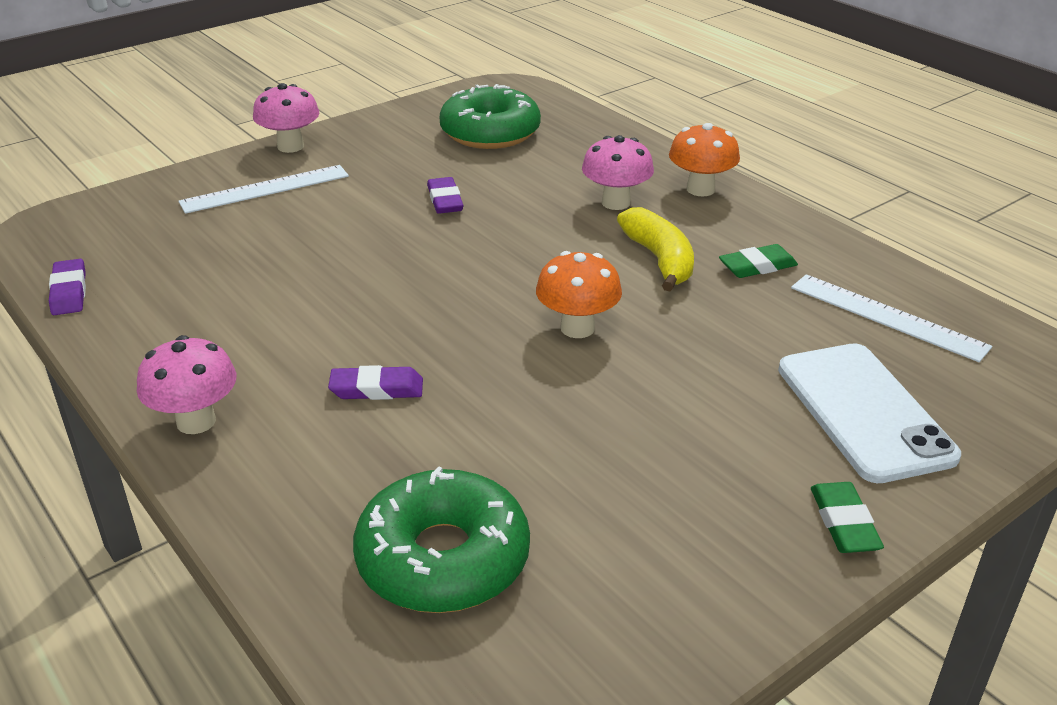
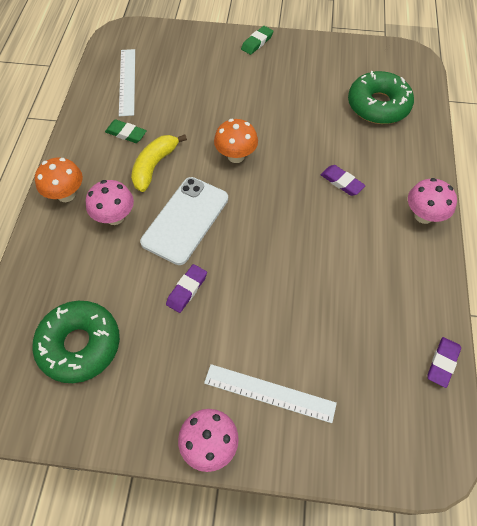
camera: 135 degrees left, 25 degrees up
(864, 412) = (197, 61): white phone -> white phone (185, 220)

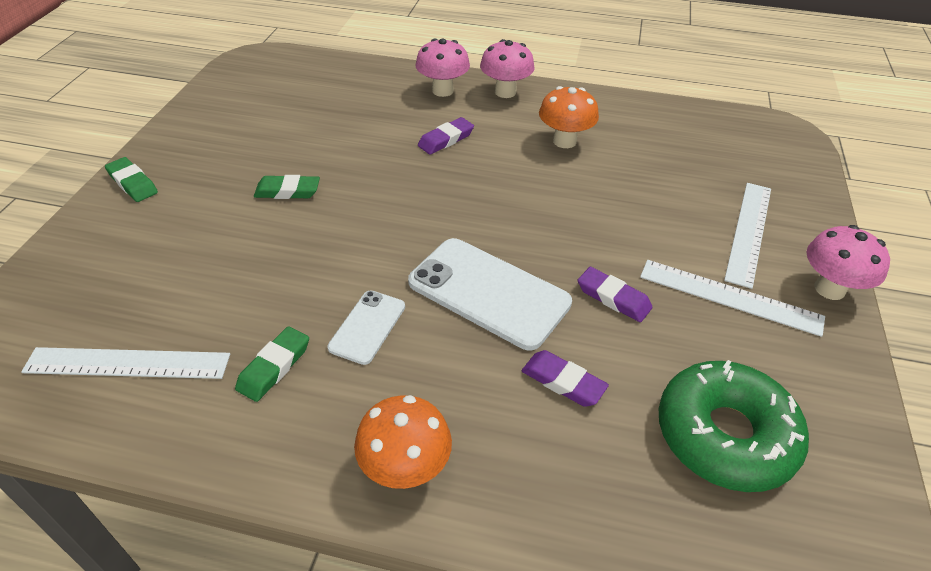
camera: 85 degrees left, 15 degrees down
(115, 217) = (471, 386): pink mushroom -> pink mushroom (442, 91)
(154, 166) = (367, 327): yellow banana -> white phone
(194, 366) = (730, 297): none -> white ruler
(236, 156) = (374, 228): orange mushroom -> orange mushroom (564, 141)
(263, 109) = (287, 191): none -> green eraser
(378, 105) = (326, 95): green donut -> none
(442, 363) = (684, 111): purple eraser -> purple eraser (563, 382)

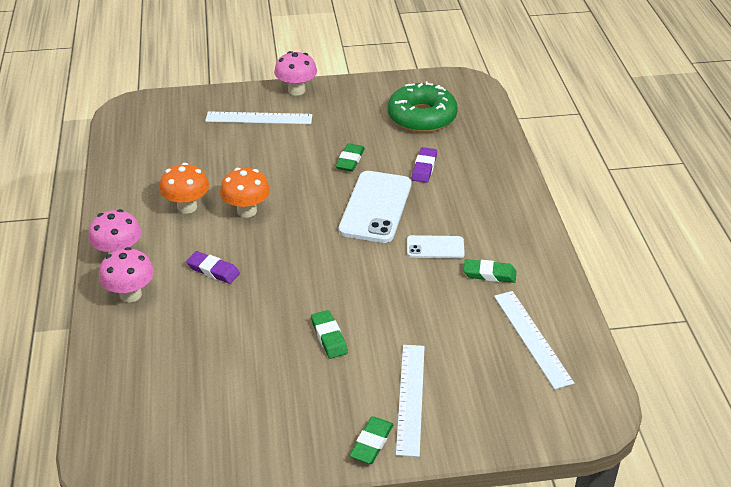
camera: 110 degrees left, 5 degrees down
(405, 468) = (512, 206): orange mushroom -> orange mushroom (247, 211)
(613, 298) = (350, 160): purple eraser -> green eraser
(730, 297) = (323, 121): white ruler -> white ruler (410, 398)

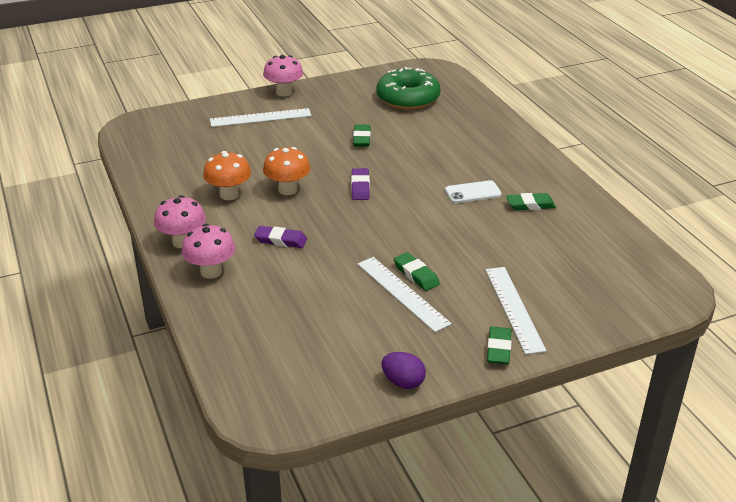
camera: 15 degrees left, 5 degrees down
(257, 461) = (403, 382): none -> purple egg
(376, 207) = (404, 170): white phone -> none
(424, 168) = (430, 135): purple eraser -> purple eraser (360, 187)
(532, 338) = (592, 246): white ruler -> white ruler (402, 293)

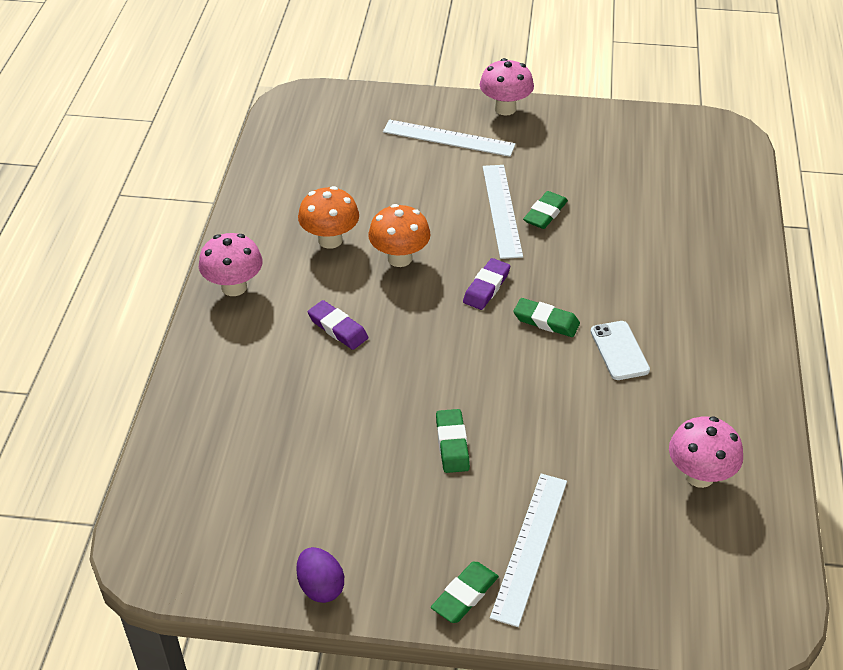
camera: 30 degrees right, 10 degrees up
(211, 272) = (233, 341): pink mushroom -> pink mushroom (699, 475)
(402, 293) = (416, 463): white ruler -> white ruler (502, 210)
(408, 98) = (653, 170): green donut -> none
(473, 192) = (619, 351): white phone -> white phone turned 60 degrees clockwise
(530, 205) = (679, 400): green eraser -> green eraser (546, 321)

